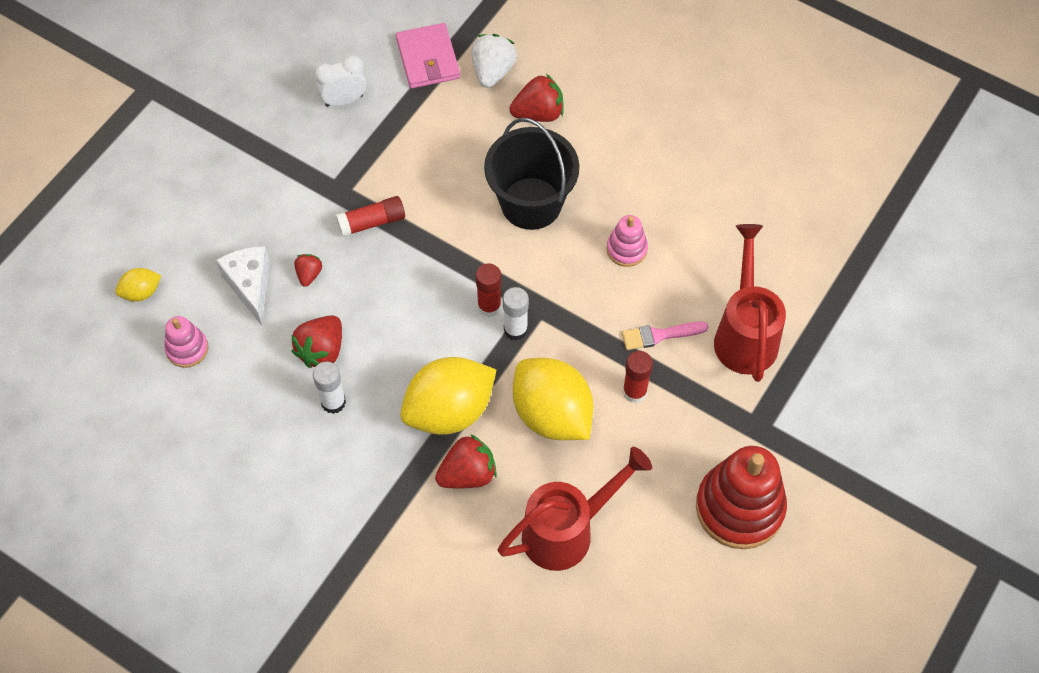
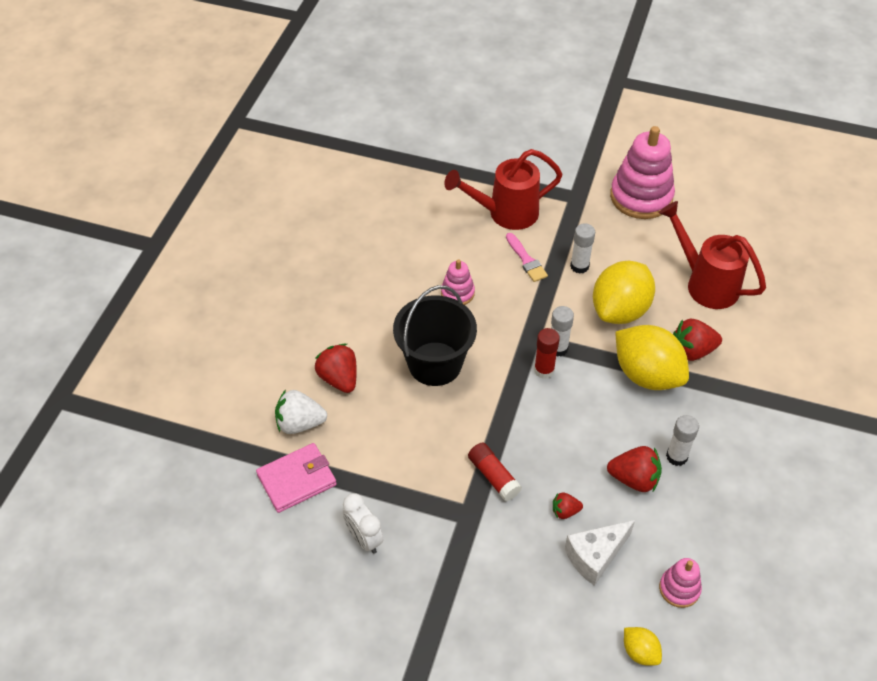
camera: 105 degrees left, 10 degrees down
(468, 474) = (692, 351): red strawberry -> red strawberry turned 60 degrees counterclockwise
(634, 392) = (579, 266): red glue stick -> white glue stick
(739, 507) = (641, 197): red stacking toy -> pink stacking toy

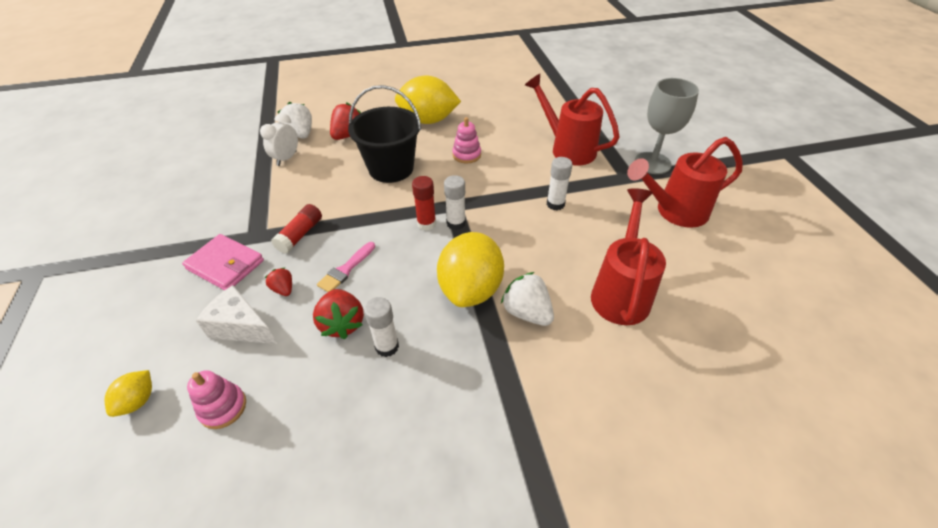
camera: 60 degrees right, 5 degrees down
(297, 480) = (253, 149): pink wallet -> pink wallet (225, 265)
(364, 539) = (214, 193): white clock -> white clock (286, 158)
(526, 260) = (532, 175): pink brush -> pink brush (346, 269)
(570, 170) = (652, 163): none -> grey goblet
(620, 310) = (530, 245): yellow lemon -> yellow lemon (428, 120)
(641, 197) = (674, 211): pink stacking toy -> red watering can
(692, 351) = (527, 312): red strawberry -> white strawberry

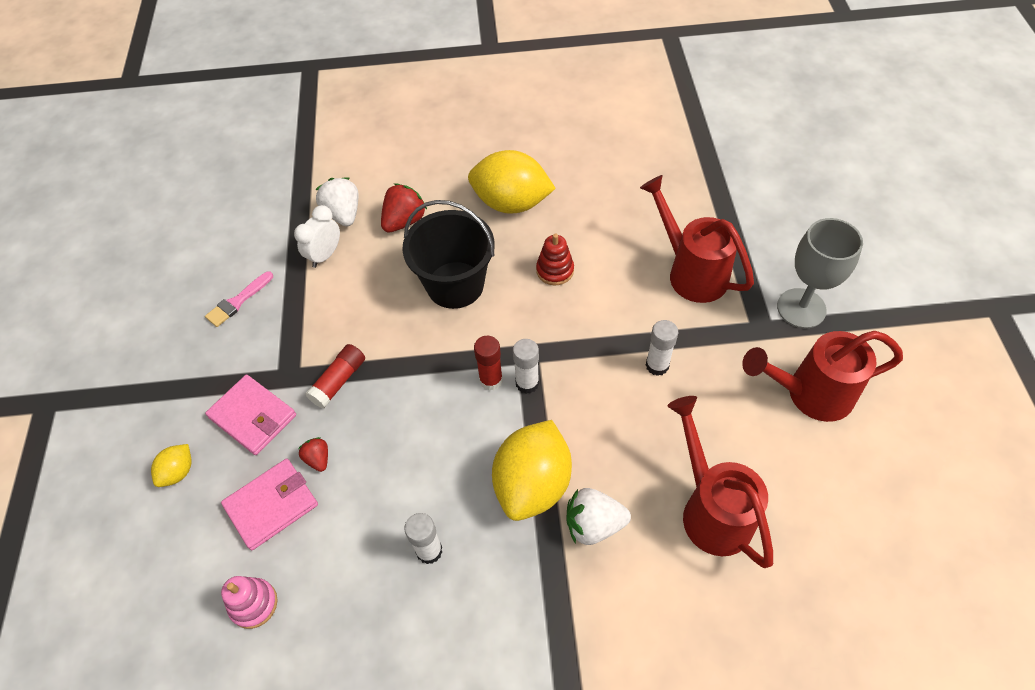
camera: 10 degrees right, 10 degrees up
(138, 401) = (168, 585): yellow lemon -> yellow lemon (178, 472)
(241, 327) = (271, 505): white cheese -> pink wallet
(342, 323) = (382, 514): red strawberry -> none
(346, 269) = (390, 439): pink brush -> pink brush (238, 301)
(466, 155) = (555, 270): pink stacking toy -> red stacking toy
(527, 312) = (593, 524): white strawberry -> white strawberry turned 60 degrees counterclockwise
(621, 292) = (711, 509): red watering can -> red watering can turned 45 degrees counterclockwise

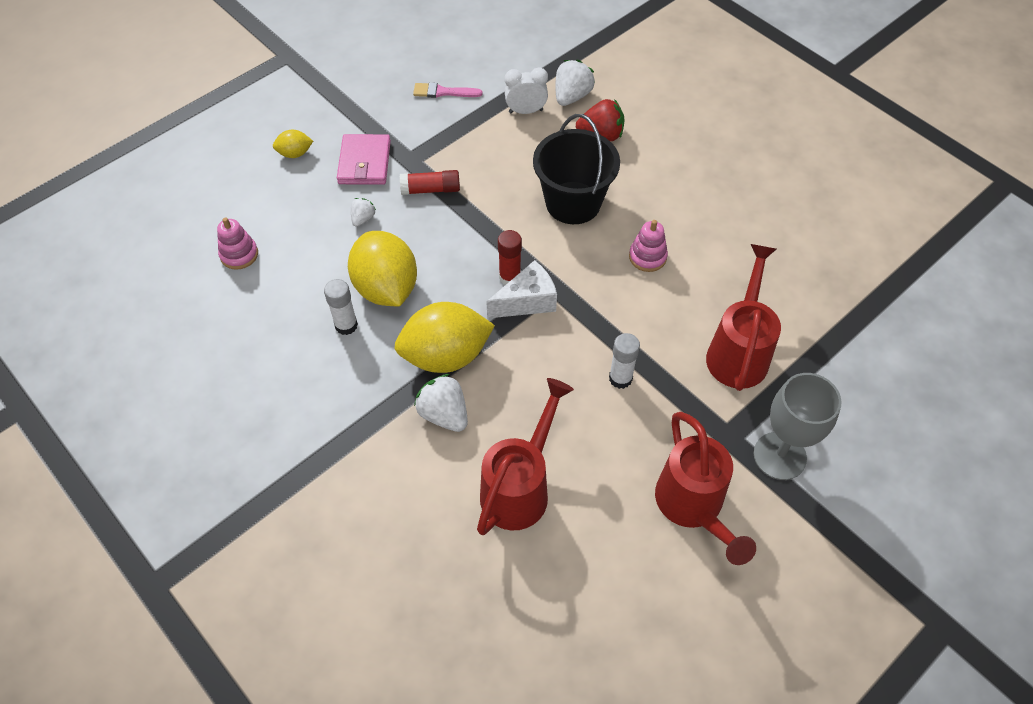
camera: 50 degrees right, 0 degrees up
(271, 505) = (310, 217): pink wallet -> none
(318, 459) = (363, 219): red strawberry -> white strawberry
(511, 203) = (686, 189): yellow lemon -> yellow lemon (386, 288)
(527, 383) = (527, 301): white glue stick -> white cheese
(555, 270) = (647, 257): red stacking toy -> pink stacking toy
(810, 394) = (693, 507): red watering can -> red watering can turned 150 degrees counterclockwise

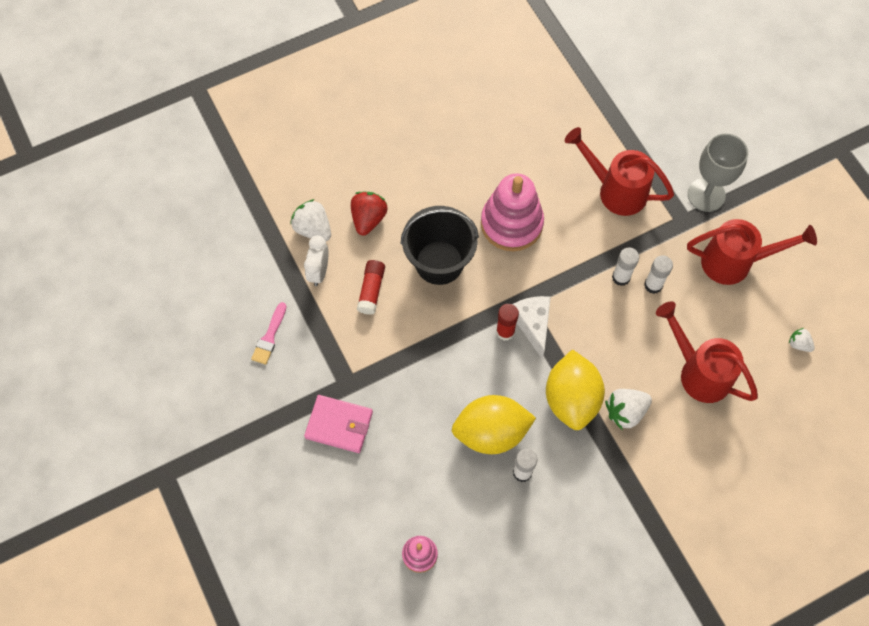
camera: 75 degrees left, 10 degrees up
(295, 153) = (307, 487): yellow lemon -> none
(363, 219) = (407, 438): white strawberry -> white strawberry (799, 344)
(431, 189) = (390, 373): red glue stick -> red glue stick (371, 290)
(623, 415) = (653, 285): none -> white glue stick
(647, 257) = (511, 223): pink stacking toy -> pink stacking toy, size x1.98

